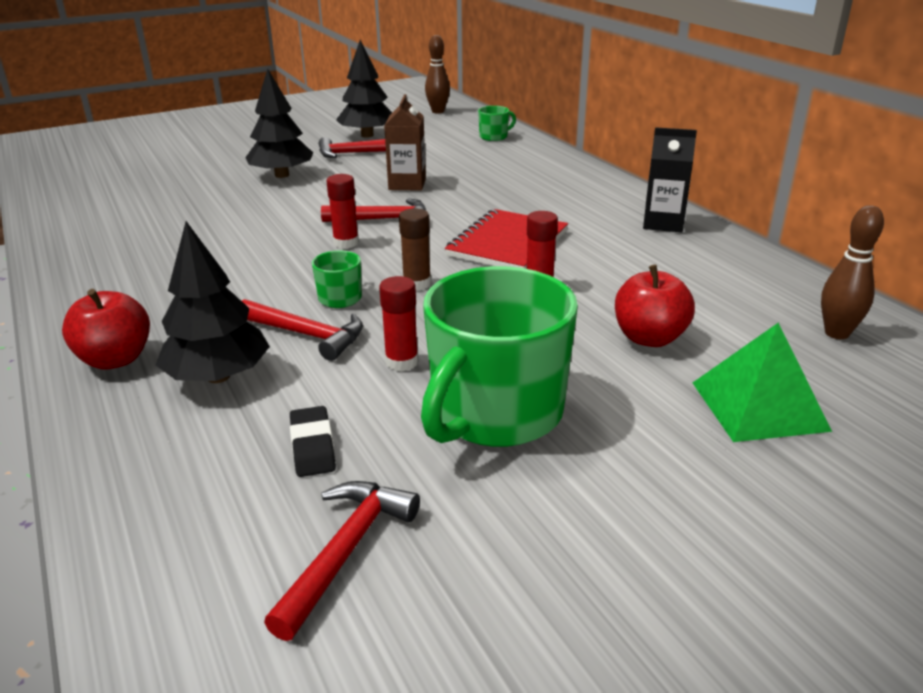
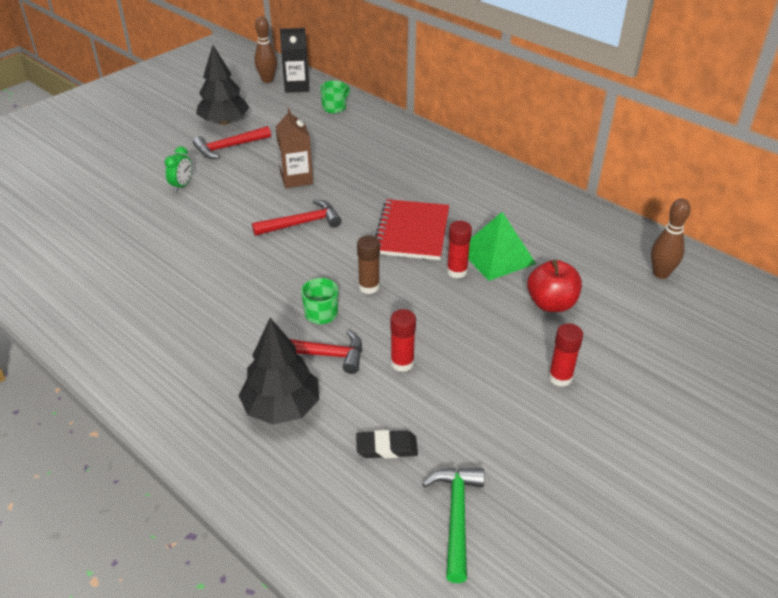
camera: 20 degrees left, 10 degrees up
(116, 359) = (192, 411): red apple -> none
(282, 175) = (182, 185): black tree -> green clock
(312, 446) = (386, 447): black eraser -> black eraser turned 60 degrees counterclockwise
(346, 243) = (289, 255): red glue stick -> red glue stick (560, 377)
(346, 551) = (456, 517): red hammer -> green hammer
(495, 413) = (487, 391): green mug -> none
(663, 223) = (511, 189): black carton -> black carton (297, 86)
(758, 406) = (638, 345): green pyramid -> green pyramid (496, 256)

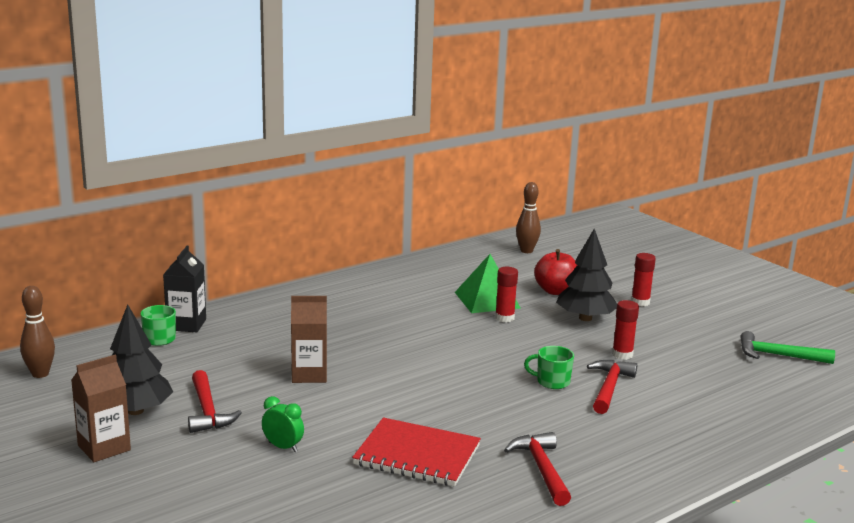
camera: 80 degrees left, 20 degrees down
(175, 122) = (104, 448): none -> brown carton
(281, 407) = (676, 410): black tree -> black tree (585, 318)
(297, 86) = (79, 356): black carton -> black carton (186, 324)
(302, 223) = (401, 379): red hammer -> red hammer (541, 469)
(369, 287) = (518, 357): brown glue stick -> none
(386, 447) = (717, 371): black eraser -> none
(412, 232) = (438, 328): red notebook -> red notebook (417, 455)

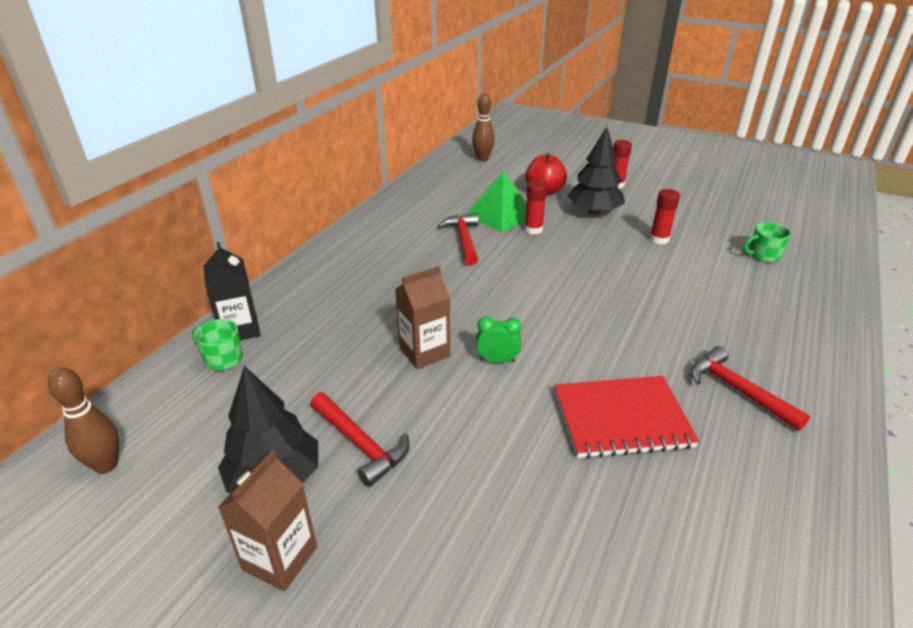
camera: 25 degrees left, 15 degrees up
(283, 447) = (486, 464): green clock -> green clock (497, 360)
(552, 382) = (639, 285): green mug -> green mug (763, 255)
(609, 387) = (687, 276): red hammer -> red hammer (464, 240)
(778, 355) = (759, 206): green hammer -> none

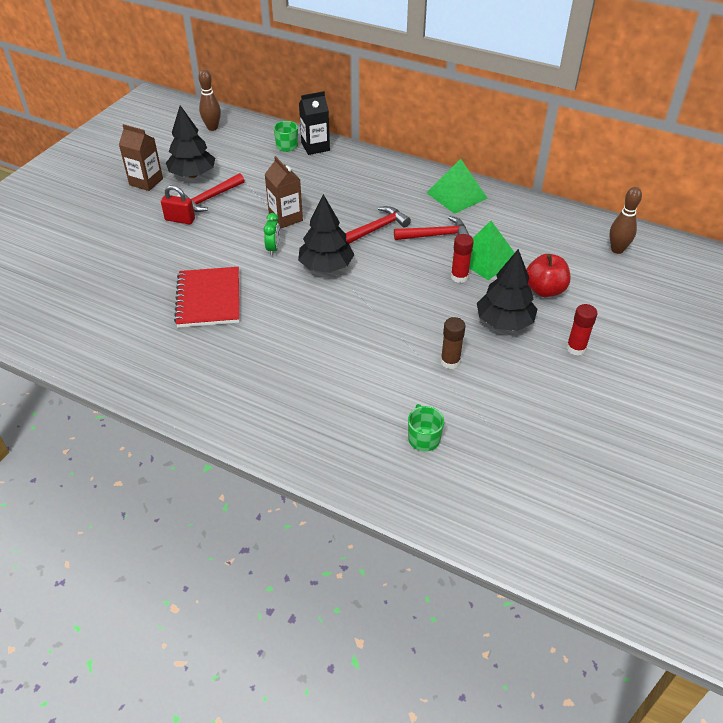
camera: 90 degrees right, 10 degrees up
(389, 225) = (456, 195): none -> green pyramid
(421, 480) = (180, 220): none -> red padlock
(529, 314) = (326, 266): none -> black tree
(659, 239) = (450, 361): red glue stick -> brown glue stick
(738, 390) = (225, 362): red hammer -> red hammer (377, 228)

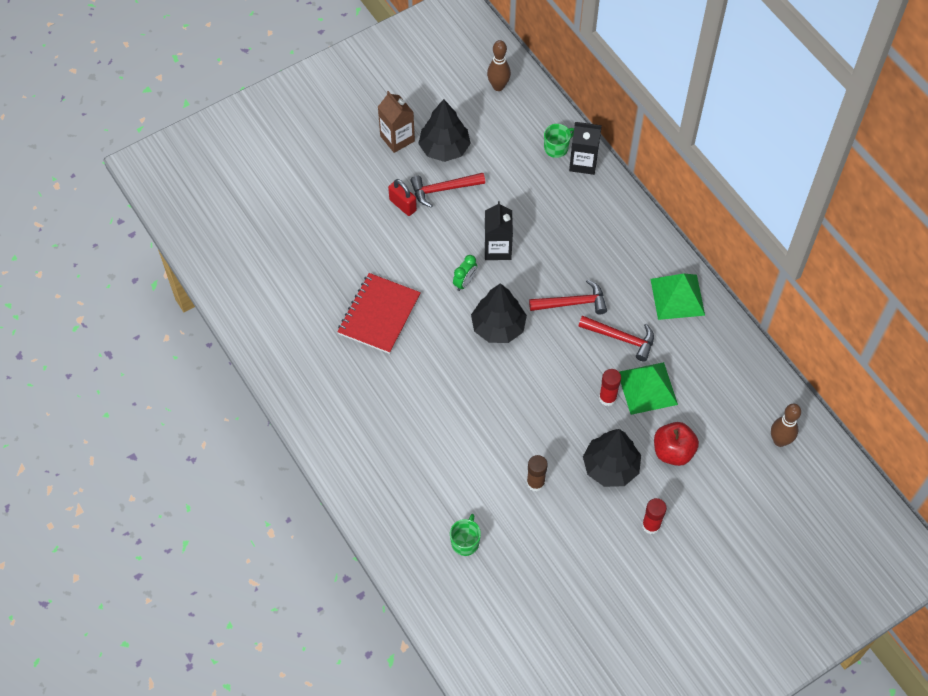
camera: 30 degrees right, 15 degrees up
(285, 218) = (497, 249): brown carton -> black carton

